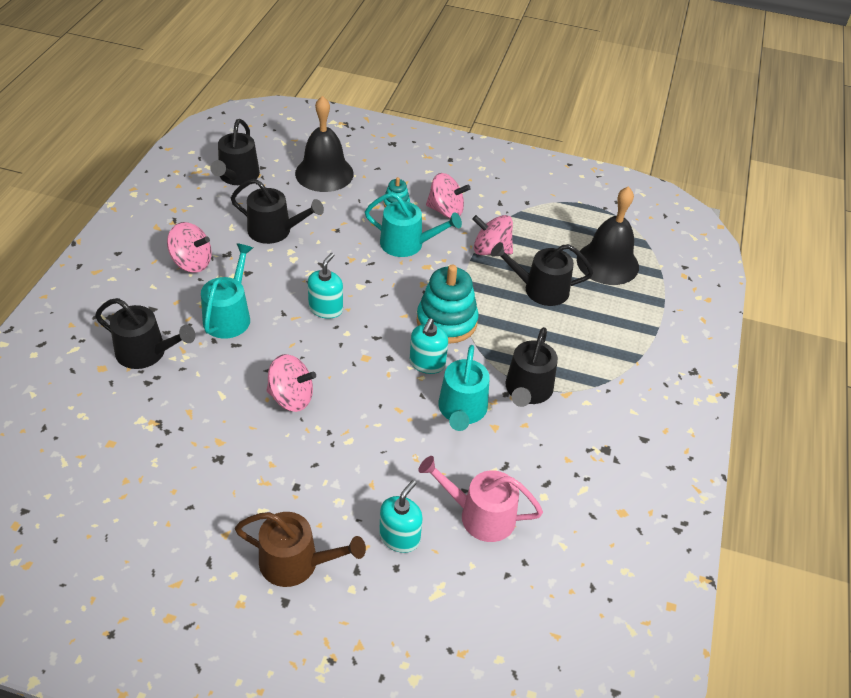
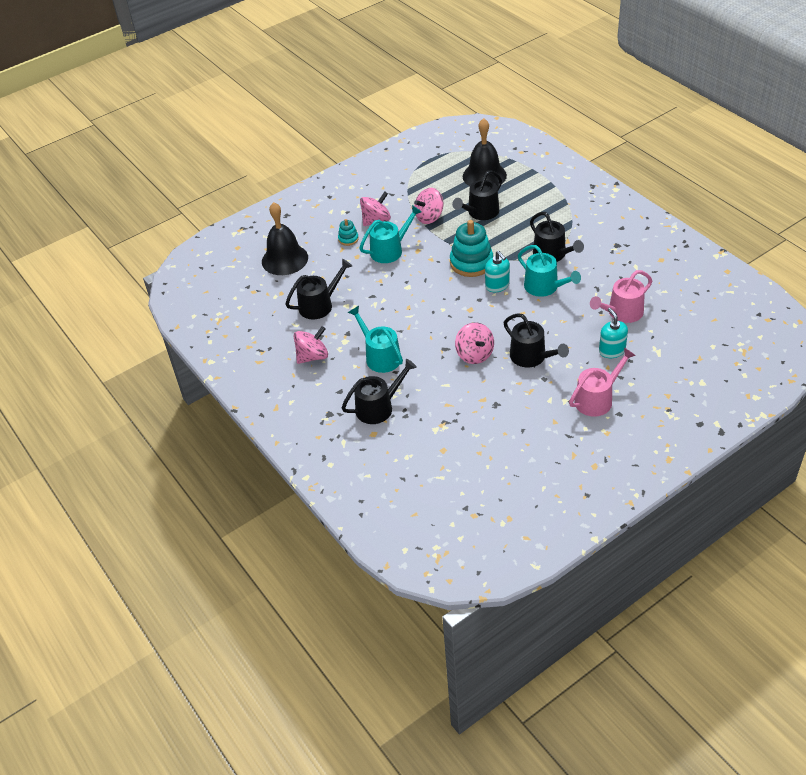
camera: 45 degrees left, 0 degrees up
(237, 176) = (245, 302): black watering can -> black watering can (531, 357)
(291, 397) = (474, 354): pink spinning top -> pink spinning top turned 105 degrees clockwise
(296, 563) = (597, 399): brown watering can -> pink watering can
(326, 308) = (413, 310): turquoise soap dispenser -> none

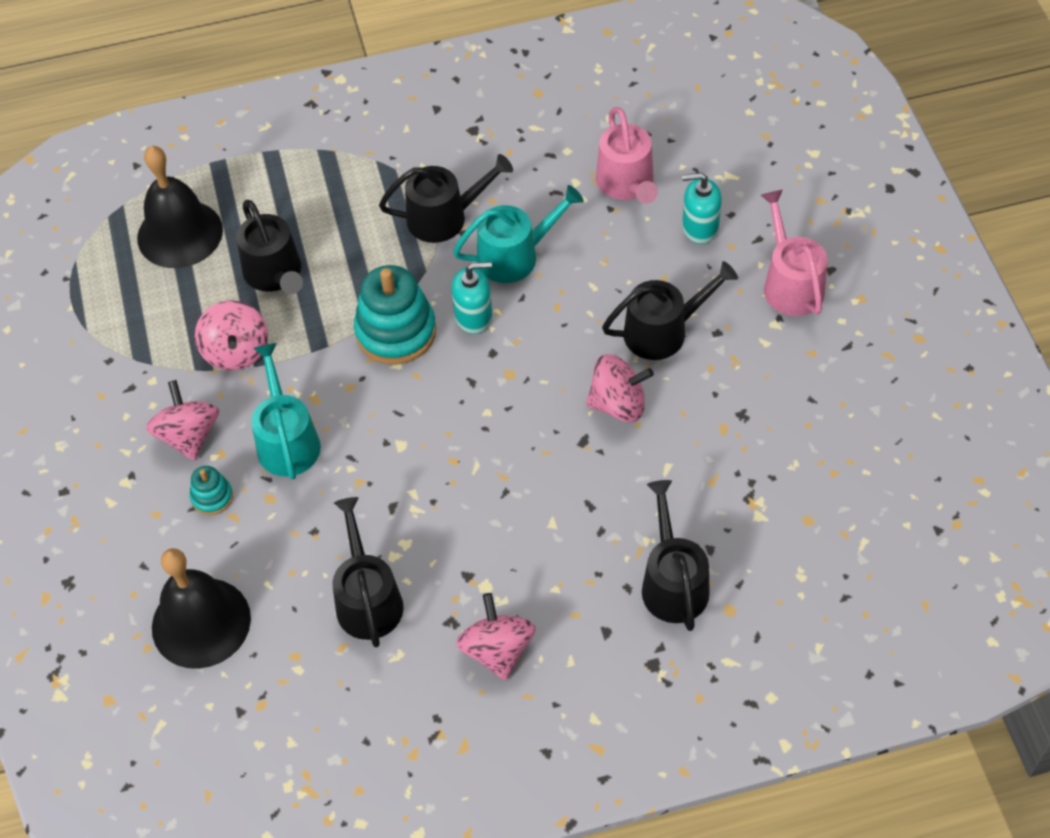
camera: 70 degrees left, 10 degrees up
(380, 356) = (553, 542): turquoise watering can -> none

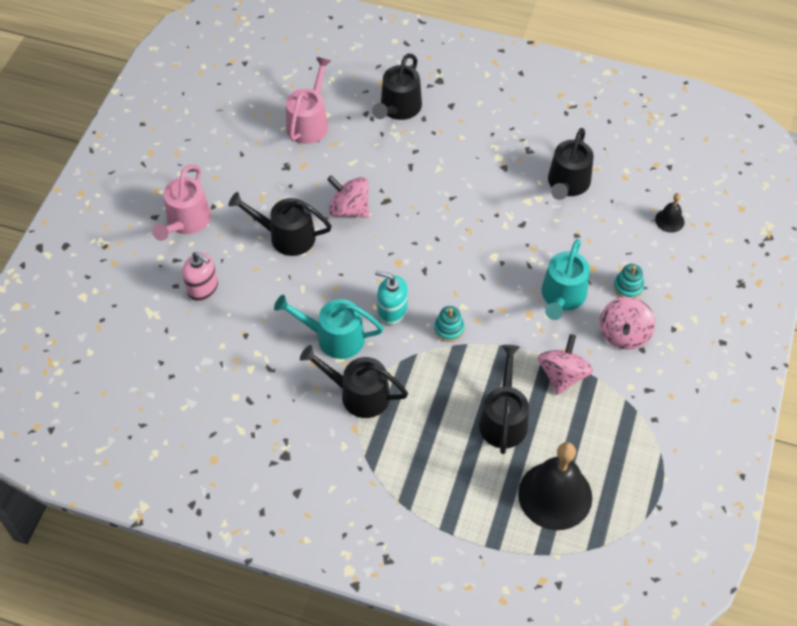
camera: 150 degrees left, 0 degrees up
(201, 622) = (669, 220): black bell -> black bell, size x0.45
(396, 332) = (449, 329): turquoise stacking toy -> turquoise stacking toy, size x0.49
(497, 650) = (513, 125): pink spinning top -> none
(626, 184) = (219, 346): pink watering can -> pink watering can (309, 123)
(700, 227) = (203, 288): turquoise soap dispenser -> pink soap dispenser

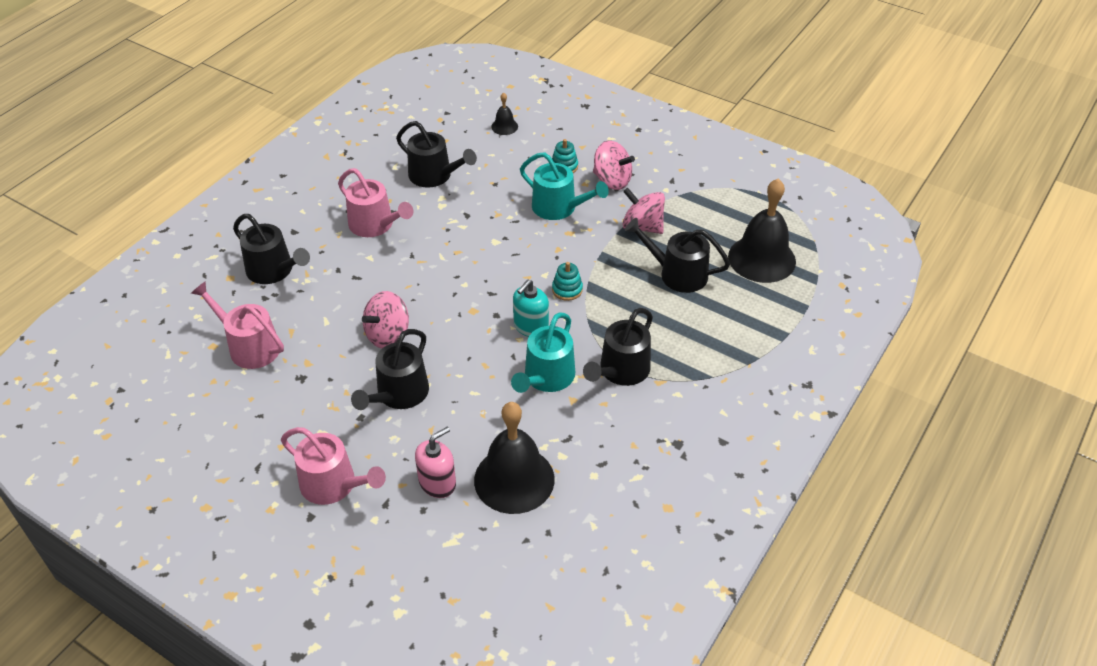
camera: 75 degrees left, 10 degrees down
(218, 339) = (514, 479): none -> black bell
(481, 159) = (375, 225): none -> pink watering can

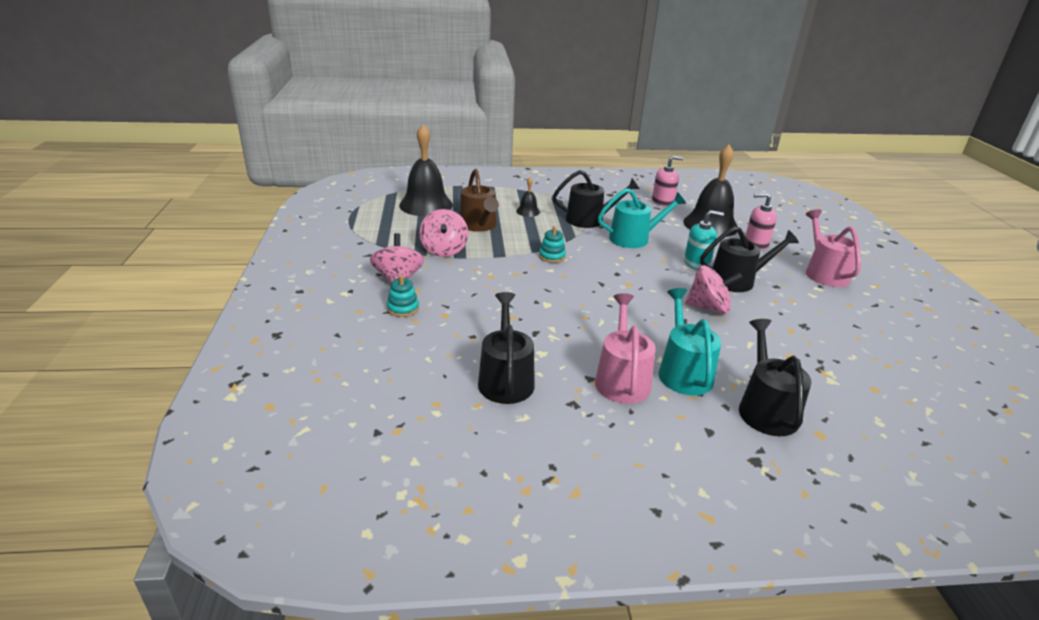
camera: 130 degrees left, 15 degrees down
(250, 346) = (836, 367): pink watering can -> none
(504, 126) = (367, 371): black bell -> black bell (528, 211)
(531, 326) = (605, 257): turquoise soap dispenser -> turquoise soap dispenser (696, 263)
(558, 207) = (466, 291): turquoise watering can -> turquoise watering can (683, 372)
(613, 484) = (662, 202): none -> pink soap dispenser
(678, 274) = (479, 225): black watering can -> brown watering can

